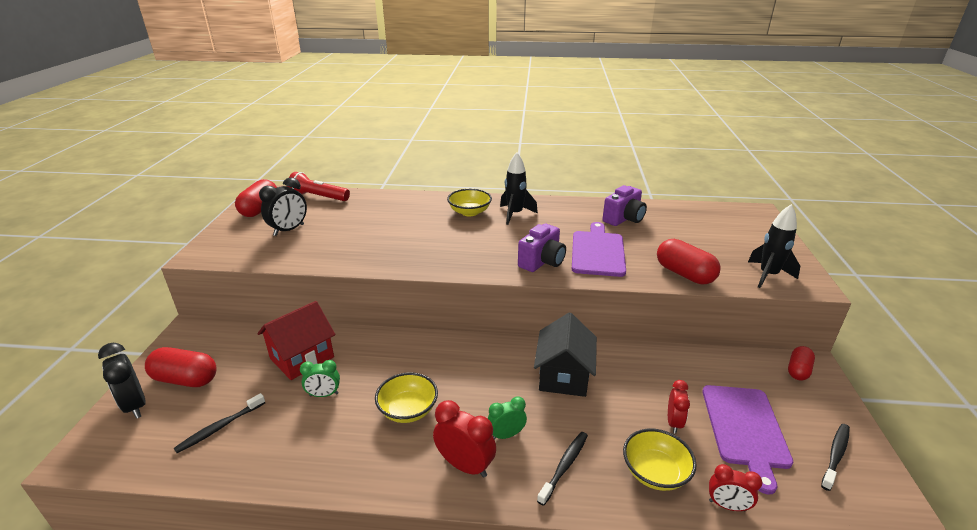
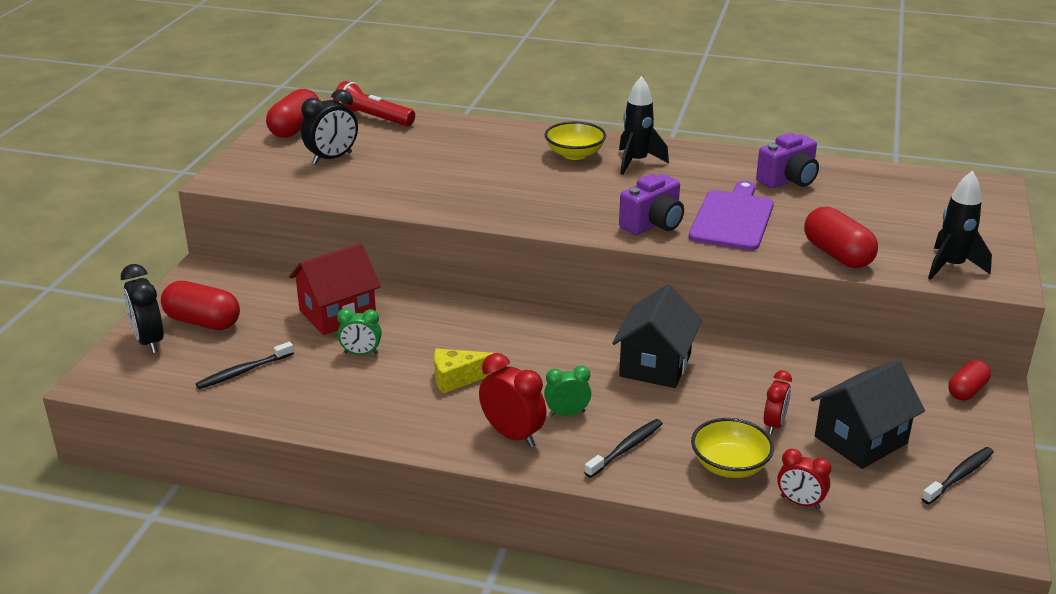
camera: 10 degrees right, 0 degrees up
(408, 410) = (457, 378): yellow bowl -> yellow cheese
(745, 429) = (860, 440): purple cutting board -> black house

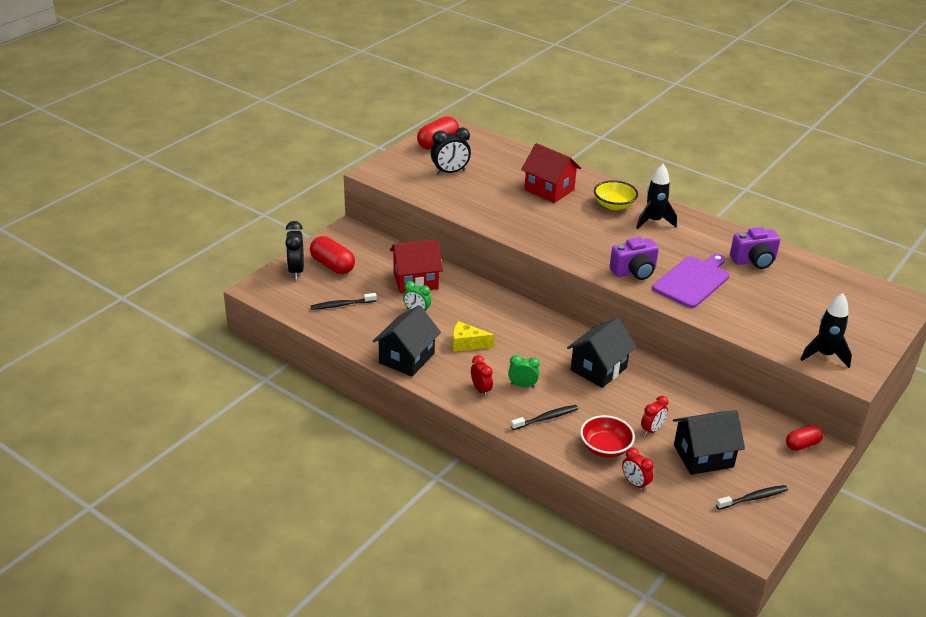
camera: 20 degrees right, 5 degrees up
(373, 118) = (492, 146): red flashlight -> none
(380, 420) = (406, 358): none -> black house
(479, 153) = (549, 190): none -> red house
(512, 435) = (481, 390): red clock -> red clock, size x0.65
(730, 466) = (605, 448): yellow bowl -> red bowl
(837, 255) = (747, 326): red capsule -> none

